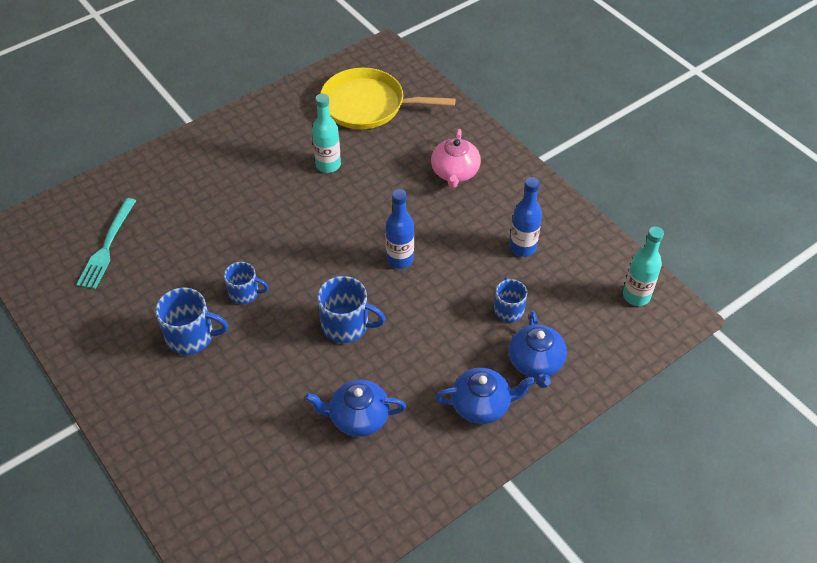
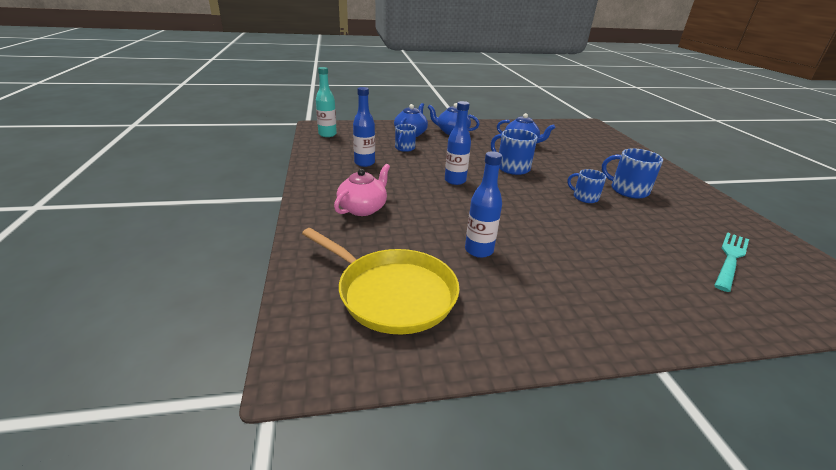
camera: 155 degrees left, 20 degrees down
(328, 165) = (479, 250): turquoise bottle -> blue bottle

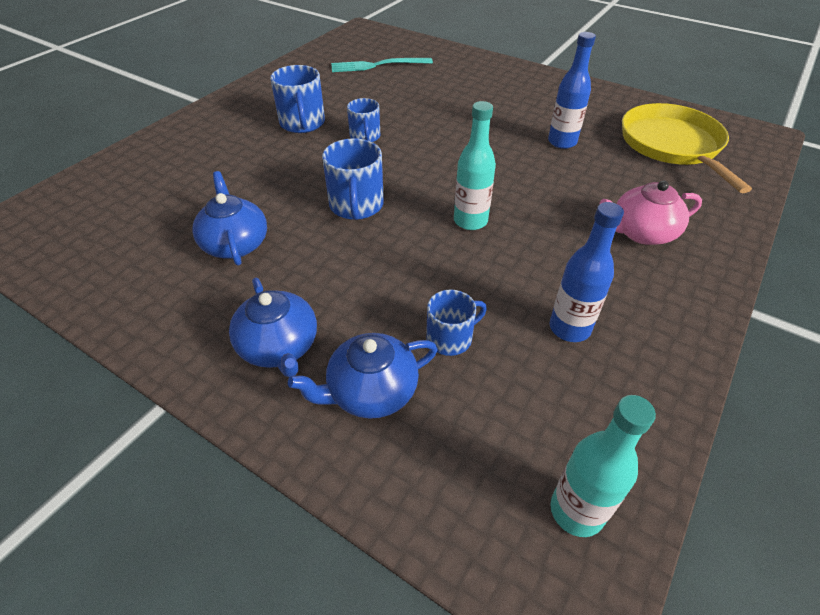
camera: 135 degrees left, 15 degrees up
(455, 181) = (470, 221): blue bottle -> turquoise bottle

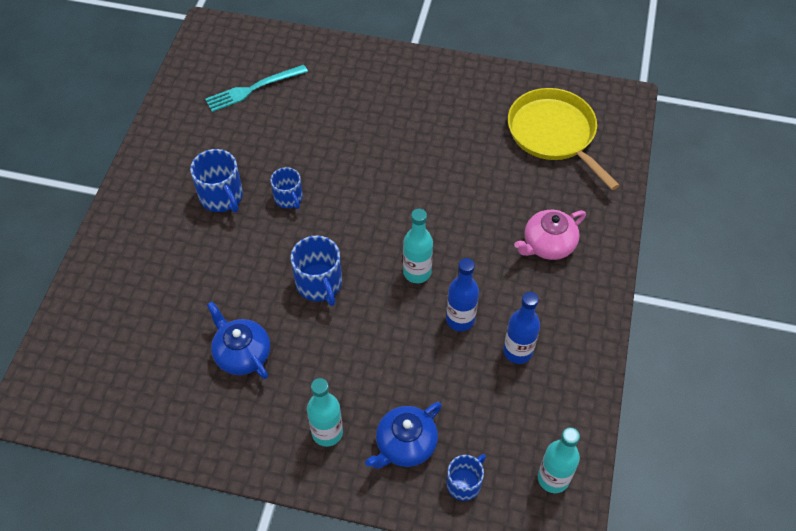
camera: 20 degrees left, 10 degrees up
(279, 347) = (327, 432): blue teapot -> turquoise bottle
(450, 338) = (441, 386): blue mug -> blue mug (464, 483)
(562, 142) = (462, 156): blue bottle -> blue bottle (460, 319)

